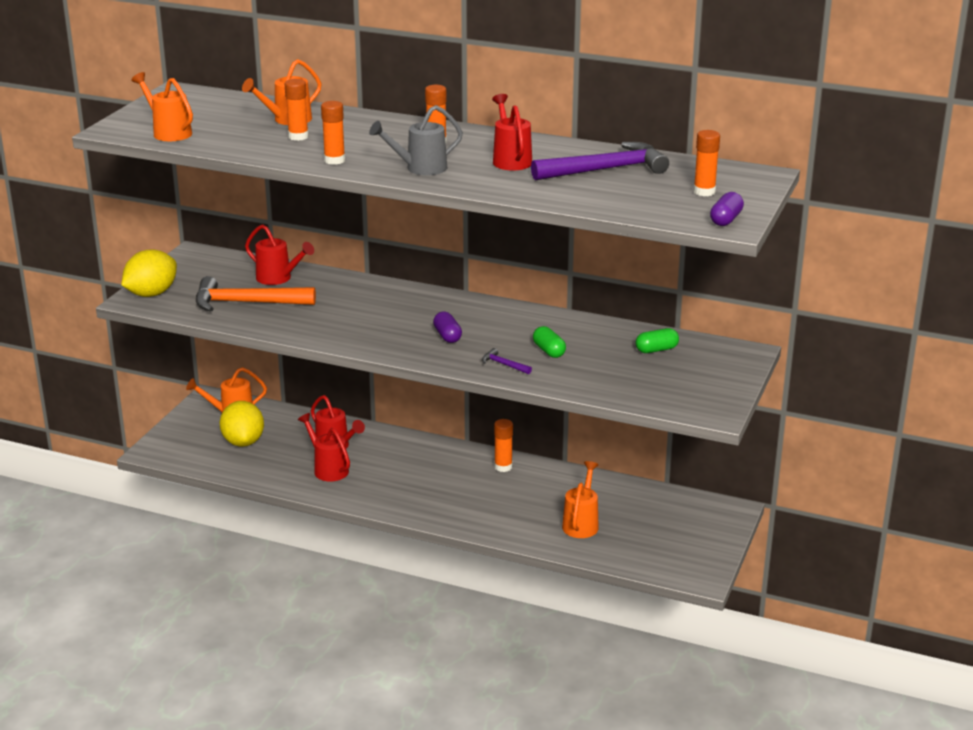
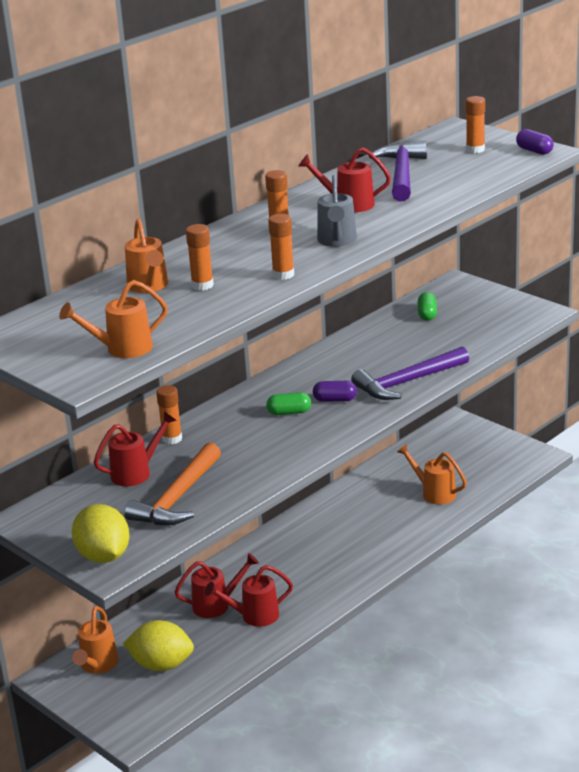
camera: 65 degrees left, 0 degrees up
(503, 364) = (407, 382): purple hammer -> purple hammer, size x2.36
(503, 467) = (320, 514): orange glue stick -> orange glue stick (172, 439)
(549, 351) = (397, 358): green capsule -> green capsule (289, 412)

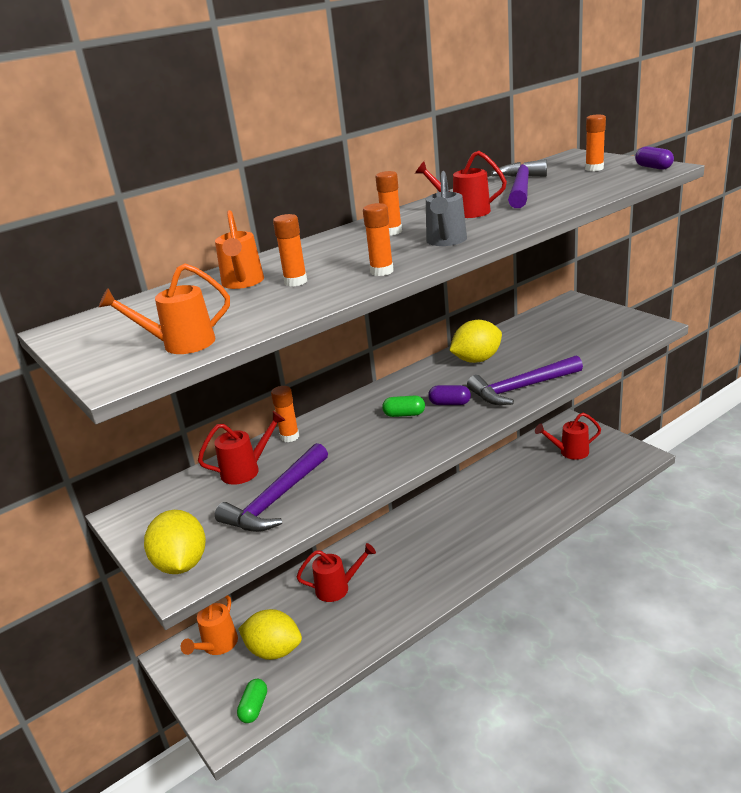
camera: 10 degrees right, 0 degrees up
(178, 498) = (276, 500): orange hammer -> purple hammer
(254, 616) = (369, 603): red watering can -> red watering can (570, 452)
(357, 352) = (477, 360): none -> yellow lemon
(427, 314) = (545, 327): green capsule -> green capsule (254, 707)
(434, 493) = (547, 487): orange watering can -> none

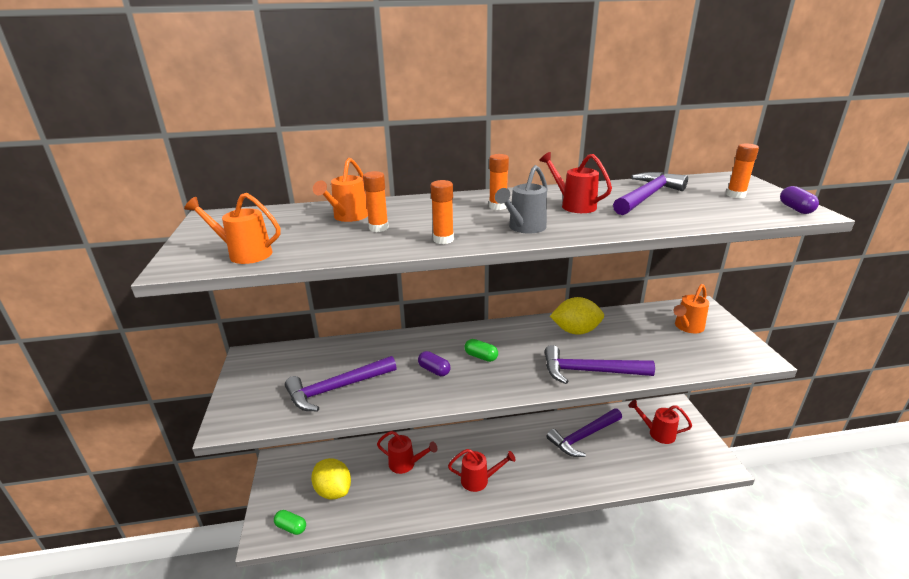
camera: 25 degrees right, 0 degrees up
(181, 564) = (240, 411): yellow lemon -> none
(217, 646) = (305, 467): orange watering can -> orange watering can (687, 327)
(246, 470) = (341, 356): red watering can -> red watering can (479, 480)
(254, 707) = (291, 527): green capsule -> green capsule turned 75 degrees clockwise
(290, 437) = (391, 341): orange glue stick -> none
(450, 403) = (522, 361): purple capsule -> purple capsule (434, 370)
(504, 484) = (583, 437): none -> purple hammer

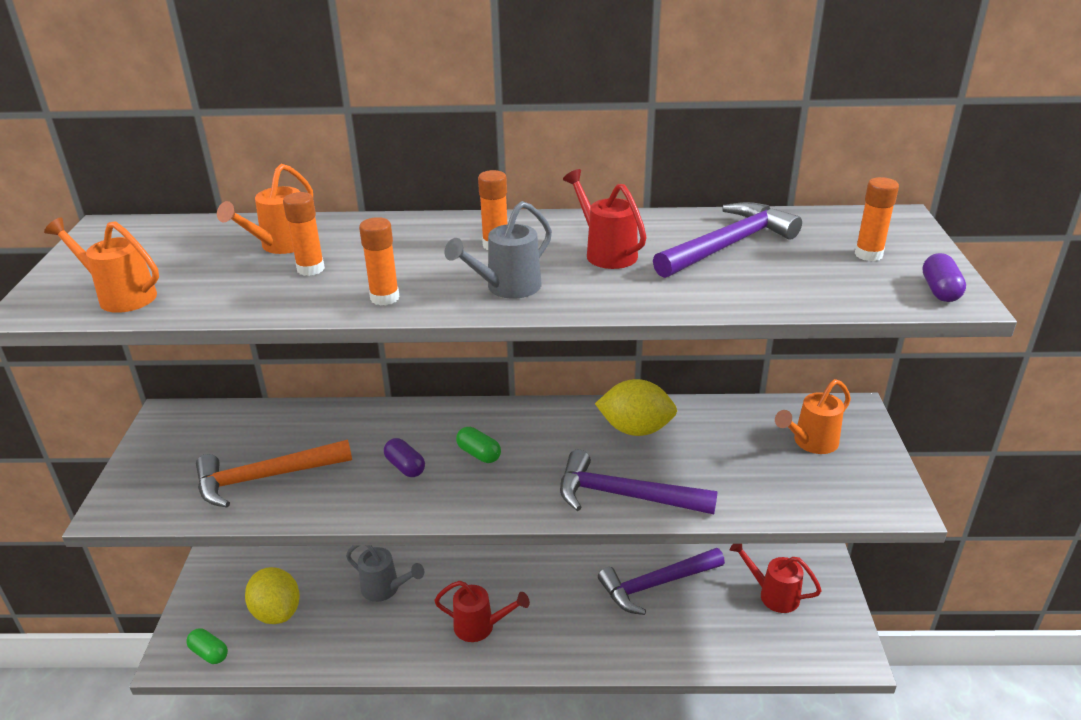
camera: 10 degrees right, 5 degrees up
(337, 389) = (265, 478): purple hammer -> orange hammer
(406, 464) = (385, 589): red watering can -> grey watering can

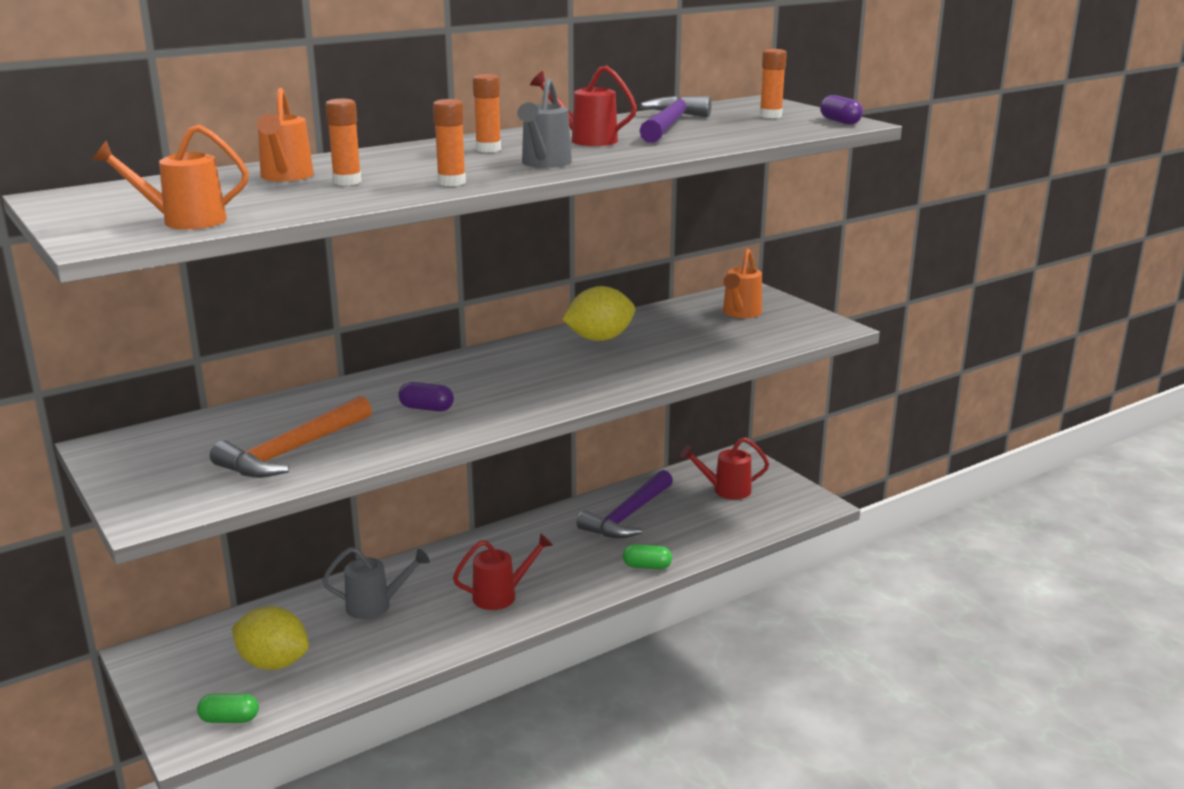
camera: 35 degrees left, 10 degrees down
(479, 454) = (484, 384): green capsule -> green capsule (647, 566)
(624, 495) = (640, 373): purple hammer -> none

